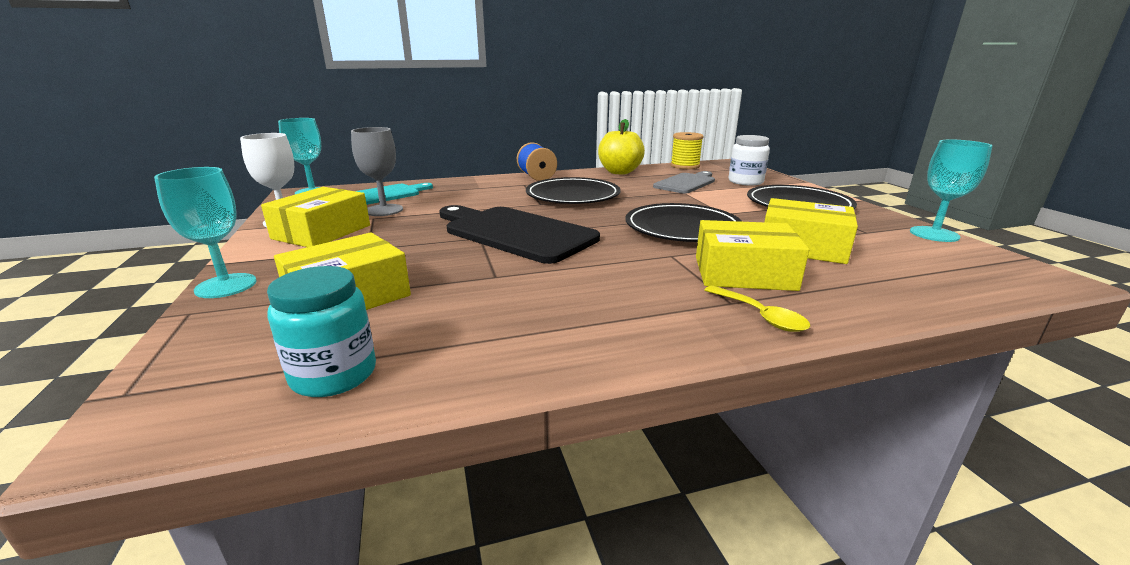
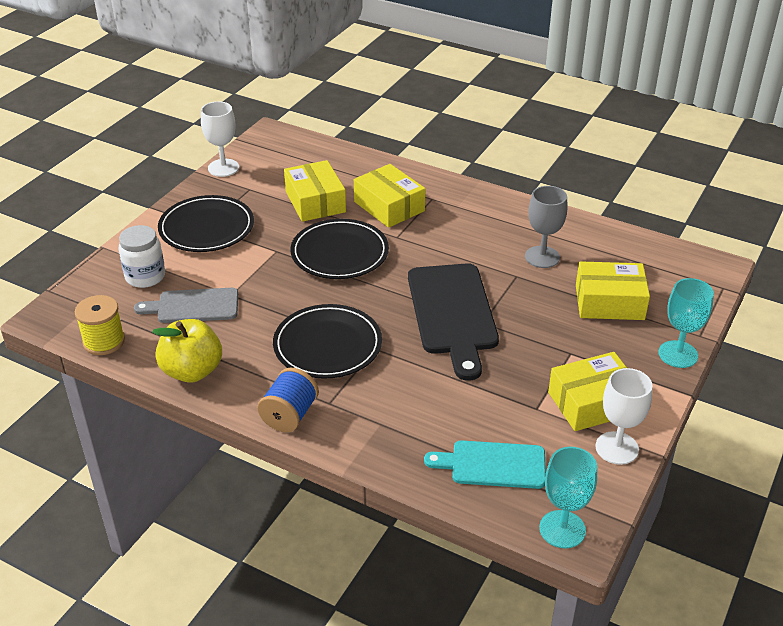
camera: 135 degrees left, 15 degrees up
(334, 374) = (637, 254): turquoise jar -> none
(384, 210) = (517, 420): grey goblet -> grey goblet (542, 257)
(760, 316) = (434, 188): yellow spoon -> none
(934, 234) = (223, 168): turquoise goblet -> white goblet

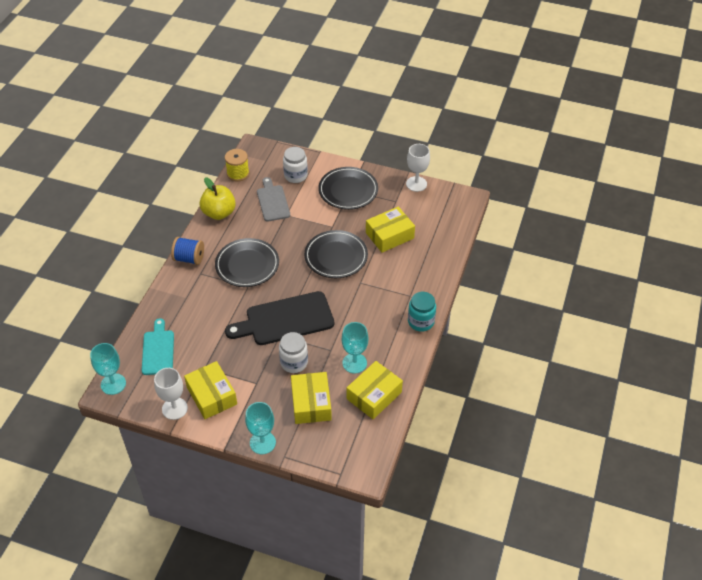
camera: 80 degrees right, 10 degrees up
(389, 206) = (394, 274): yellow box -> yellow box (374, 395)
(479, 195) = (421, 321): none -> turquoise jar
(535, 312) = (294, 362): none -> white jar
(542, 257) = (354, 363): grey goblet -> turquoise goblet

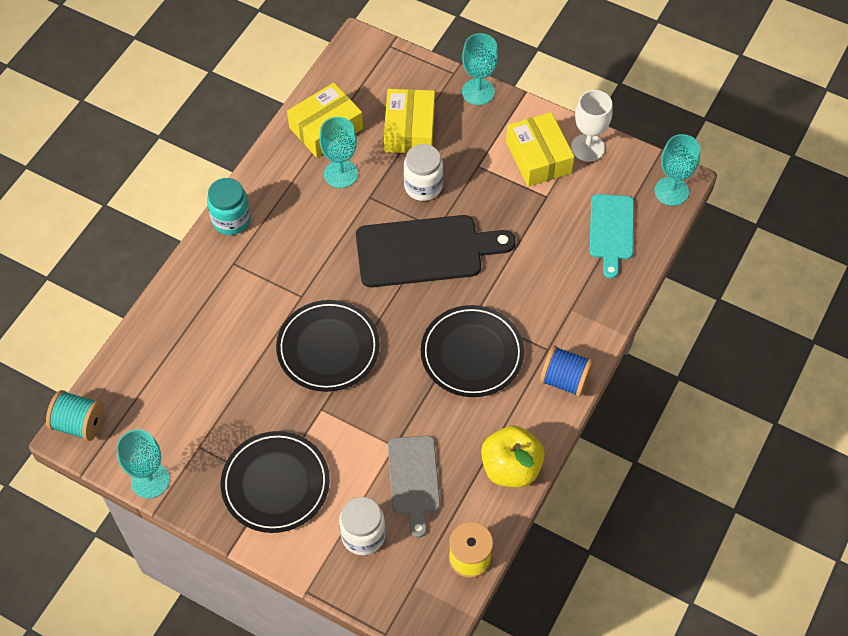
camera: 170 degrees left, 10 degrees up
(389, 235) = (231, 376): yellow box -> none
(416, 184) = (150, 480): white goblet -> turquoise goblet
(466, 203) = (79, 424): none -> turquoise spool

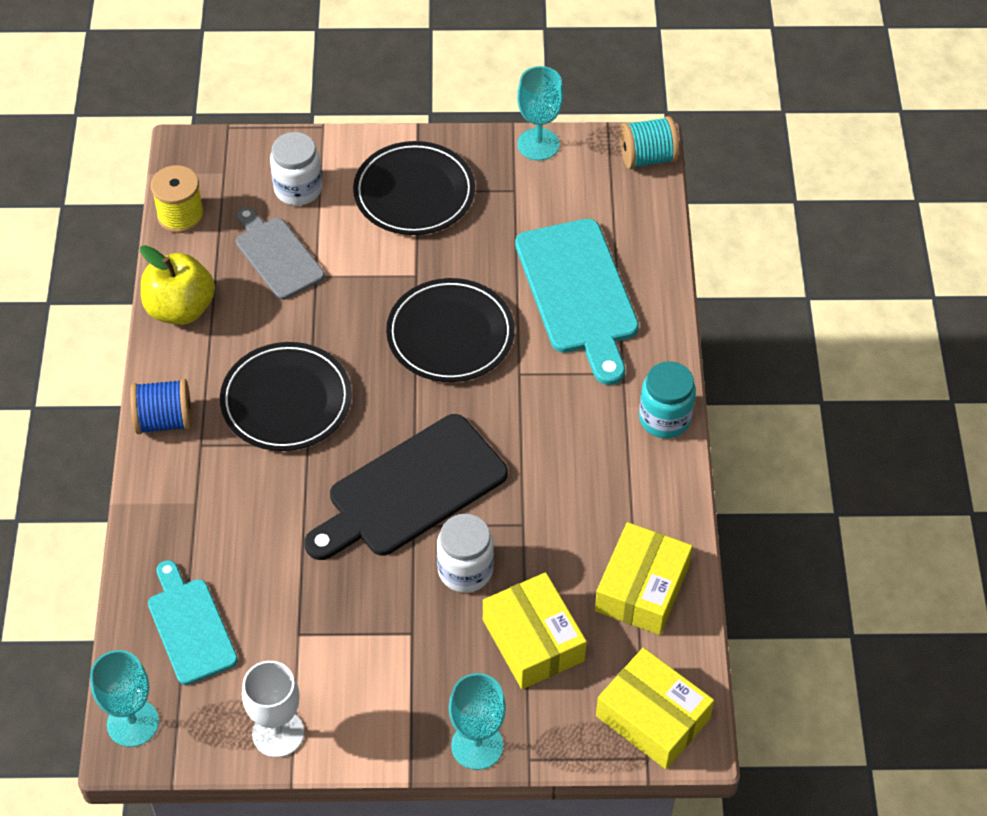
camera: 150 degrees right, 5 degrees down
(217, 336) = (578, 293): none -> turquoise cutting board
(341, 174) = (578, 536): turquoise goblet -> none
(538, 157) = (338, 685): yellow box -> yellow box (652, 717)

